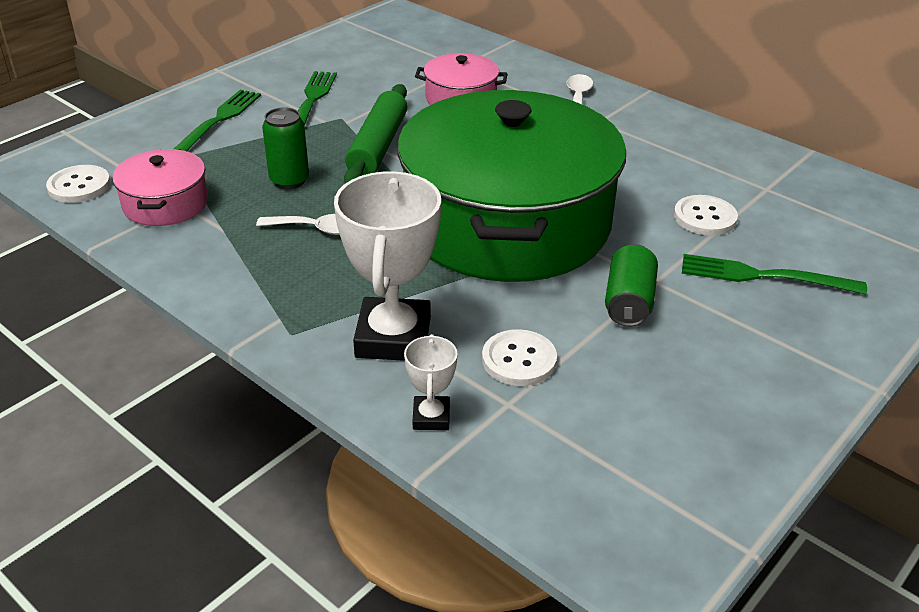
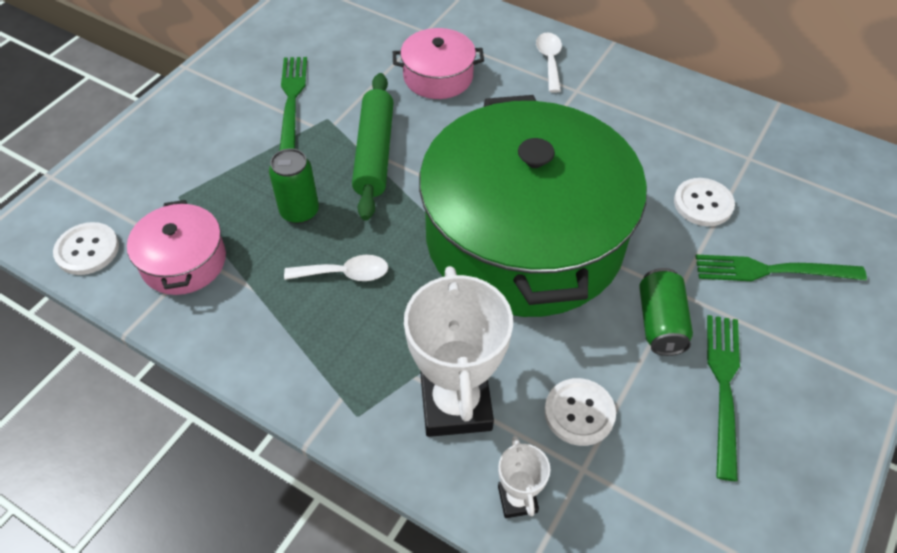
camera: 10 degrees left, 15 degrees up
(218, 121) = (205, 139): green fork -> green fork (723, 386)

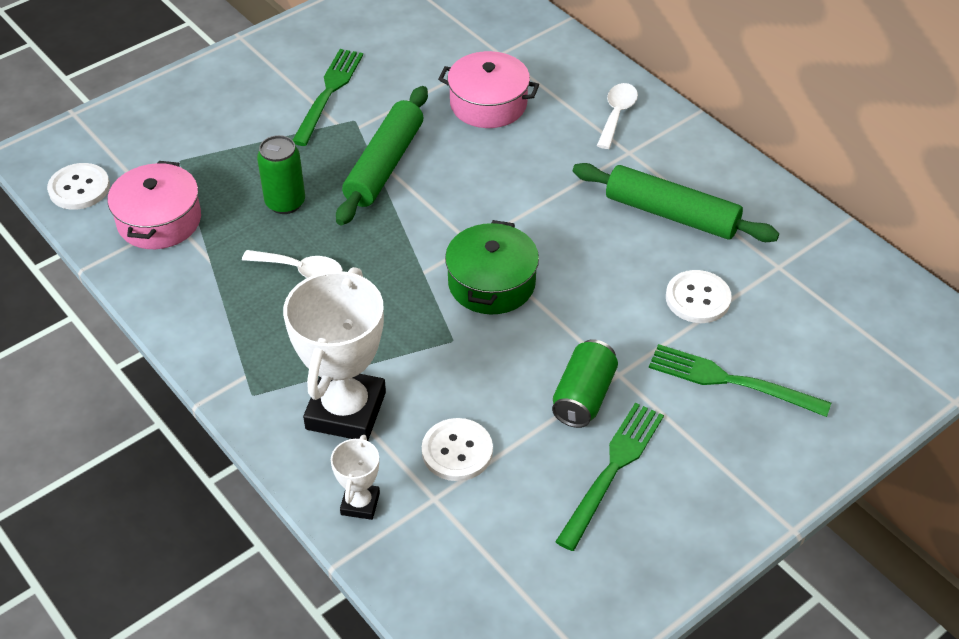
camera: 20 degrees right, 5 degrees down
(524, 238) = (491, 283): green pot -> green pot, size x0.42
(640, 135) = (671, 214): none -> green rolling pin

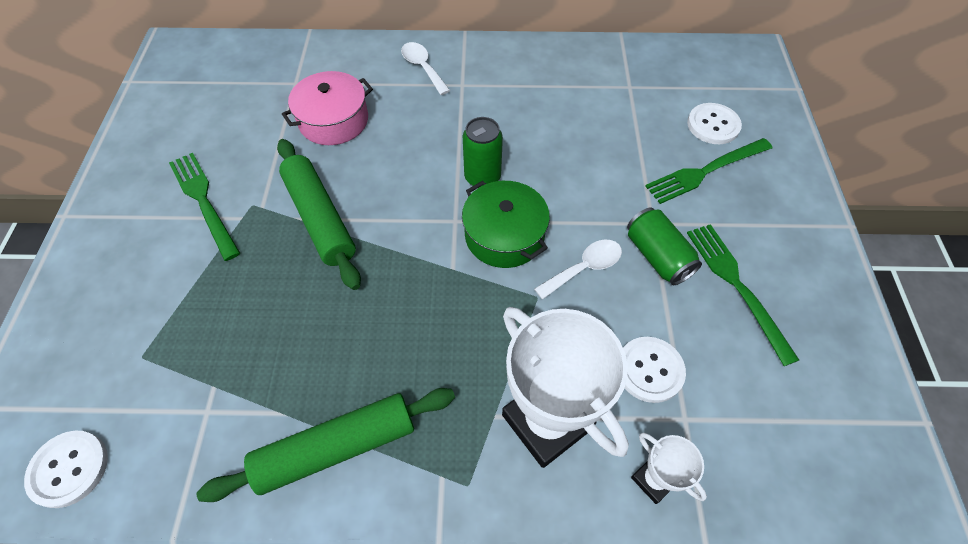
camera: 50 degrees left, 10 degrees up
(159, 220) = (191, 424): pink pot -> none
(285, 203) = (283, 310): green can -> green can (482, 177)
(301, 270) = (367, 350): white spoon -> white spoon (584, 268)
(671, 214) = (538, 102): green rolling pin -> green rolling pin (337, 447)
(698, 298) = (622, 139): white button -> white button (713, 125)

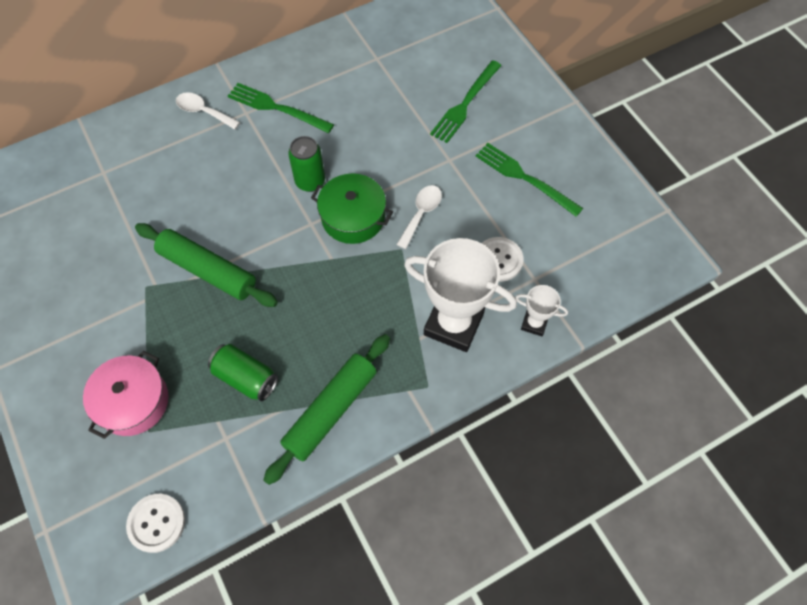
camera: 30 degrees left, 5 degrees up
(203, 201) = (103, 302): green fork -> green fork (276, 108)
(333, 120) = (161, 189): pink pot -> pink pot (133, 402)
(657, 256) = (464, 182): green can -> green can (246, 378)
(713, 125) = (452, 64): white button -> none

